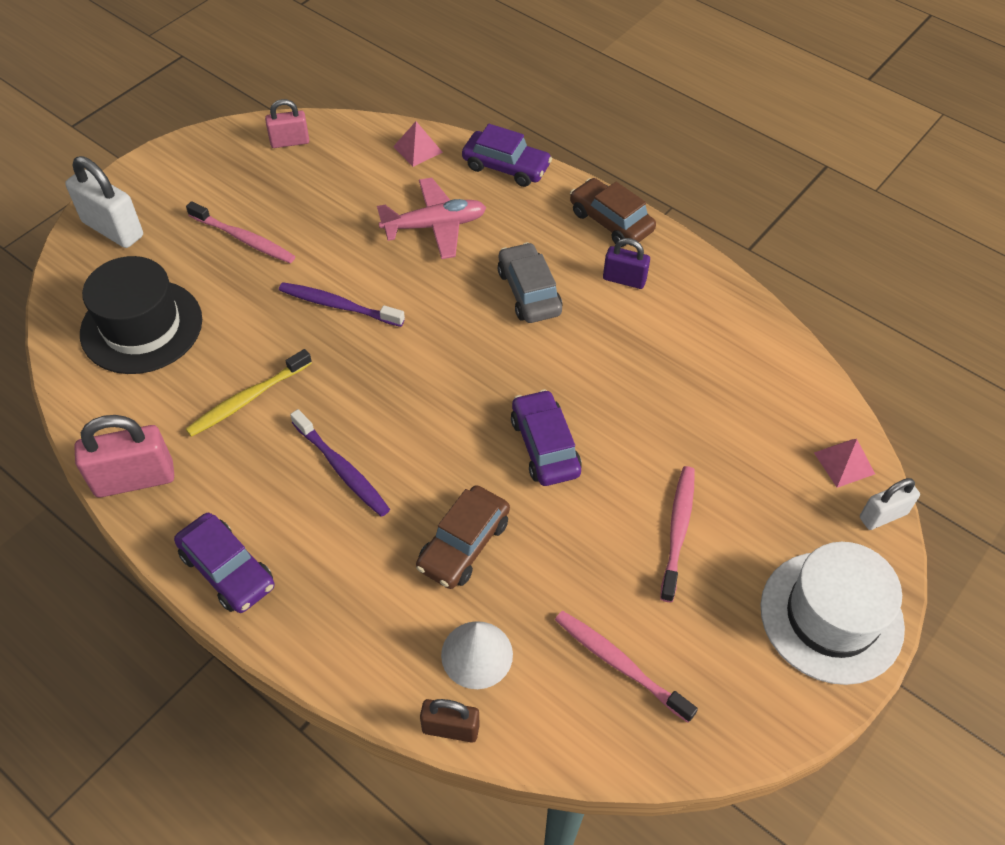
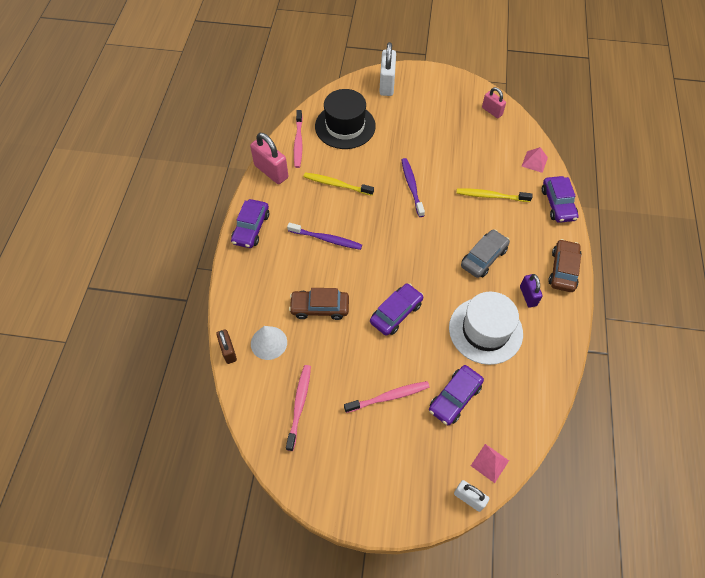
camera: 60 degrees right, 5 degrees up
(243, 239) = (420, 130): pink toothbrush -> pink toothbrush (298, 142)
(341, 468) = (326, 239): purple toothbrush -> purple toothbrush turned 90 degrees counterclockwise
(434, 226) = (491, 196): pink plane -> yellow toothbrush
(727, 449) = (455, 398): none -> purple car
(831, 616) = (387, 495): white hat -> white hat (485, 330)

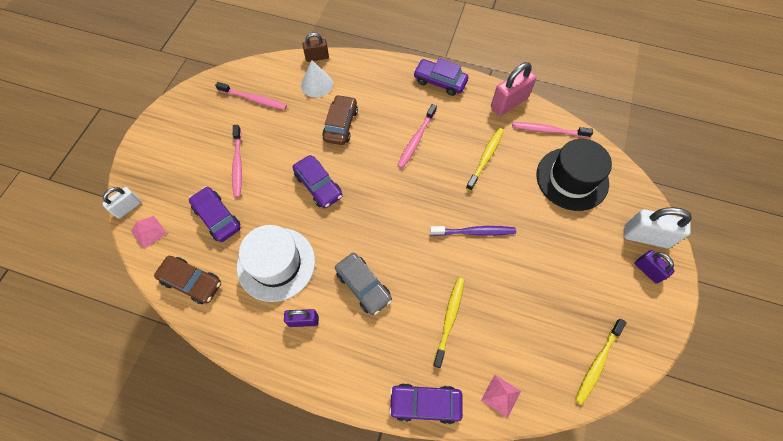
camera: 100 degrees right, 5 degrees up
(326, 239) = (416, 139): purple toothbrush -> pink toothbrush
(414, 84) = (647, 270): none -> purple padlock
(492, 111) = (597, 363): pink padlock -> yellow toothbrush
(563, 270) = (327, 374): brown car -> brown car (192, 282)

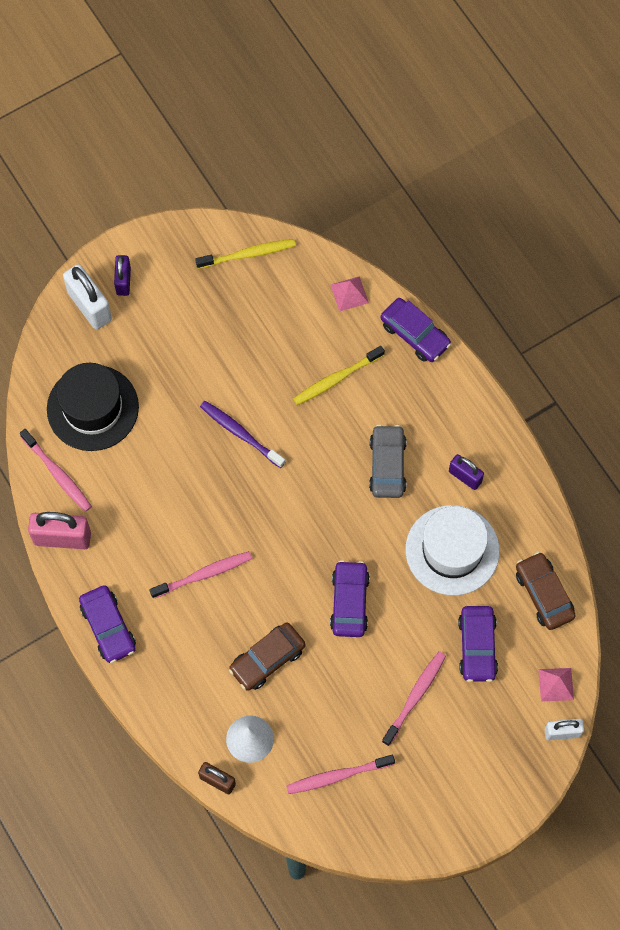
camera: 140 degrees left, 5 degrees up
(253, 99) = (338, 776): pink toothbrush -> pink toothbrush turned 75 degrees counterclockwise
(485, 158) = (154, 496): yellow toothbrush -> none

